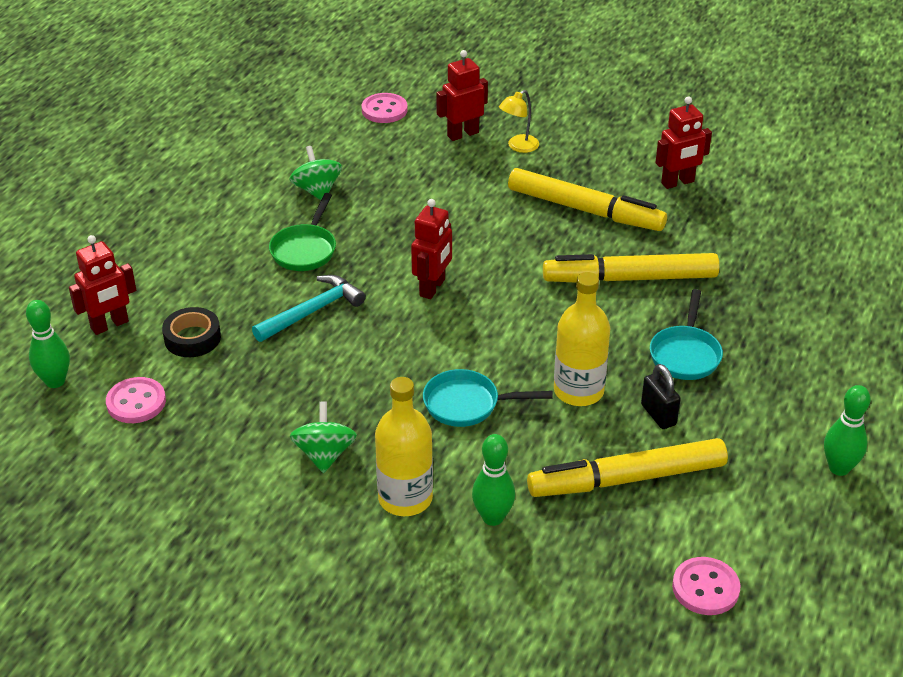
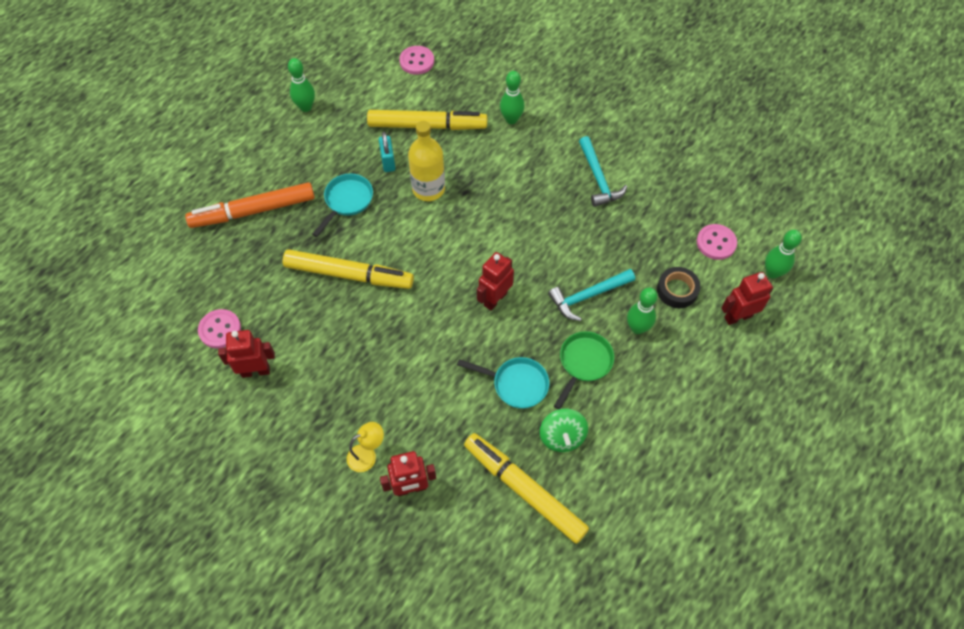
camera: 165 degrees left, 20 degrees up
(243, 292) = (637, 328): none -> green bowling pin
(324, 454) = (598, 178): green spinning top -> turquoise hammer
(384, 110) = (474, 550): pink button -> pink button (220, 329)
(405, 498) = (557, 141): yellow bottle -> none
(467, 404) = (501, 194): turquoise pan -> turquoise pan (516, 384)
(585, 210) = (347, 356): yellow marker -> yellow marker (524, 490)
(658, 415) = (388, 162): black padlock -> turquoise padlock
(803, 320) = (253, 211): none -> orange marker

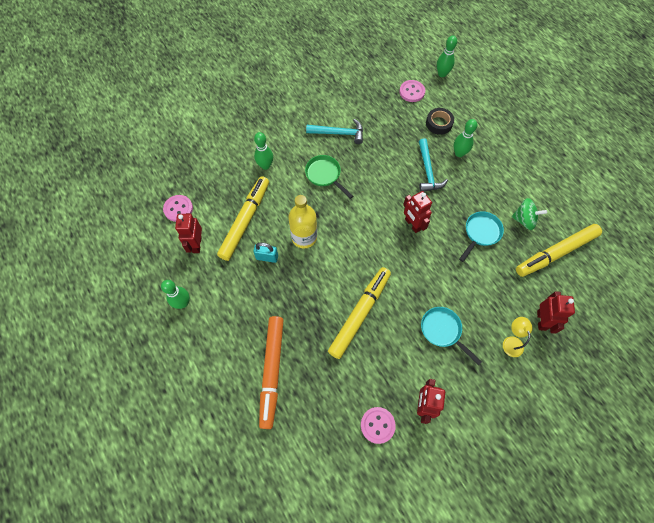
camera: 70 degrees left, 5 degrees up
(347, 201) = (292, 297): turquoise pan -> turquoise pan (443, 331)
(583, 363) = (476, 190): green pan -> green pan (325, 175)
(738, 316) = (466, 101): red robot -> red robot (197, 244)

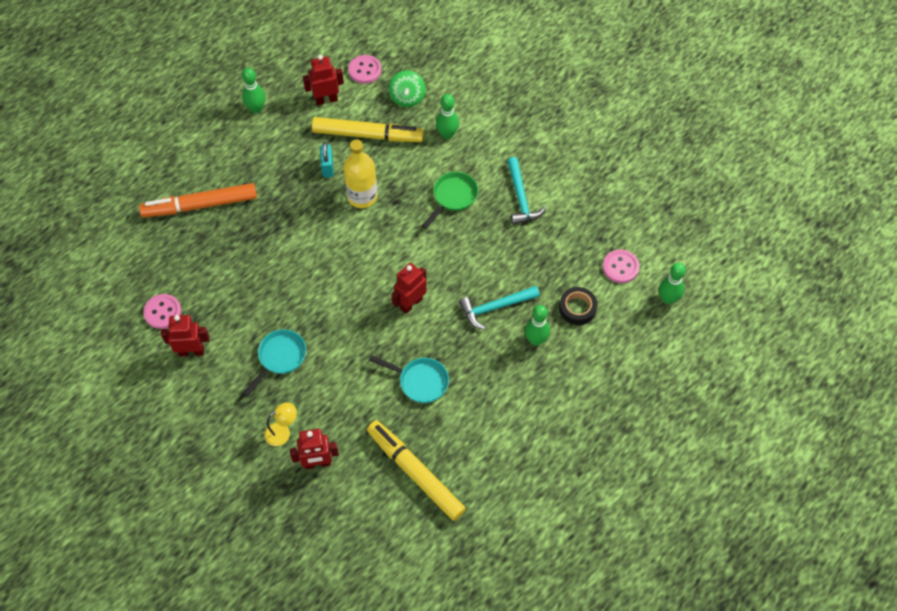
camera: 75 degrees right, 5 degrees down
(360, 314) = (281, 271): yellow marker -> none
(524, 220) = (454, 430): green spinning top -> green spinning top (407, 97)

